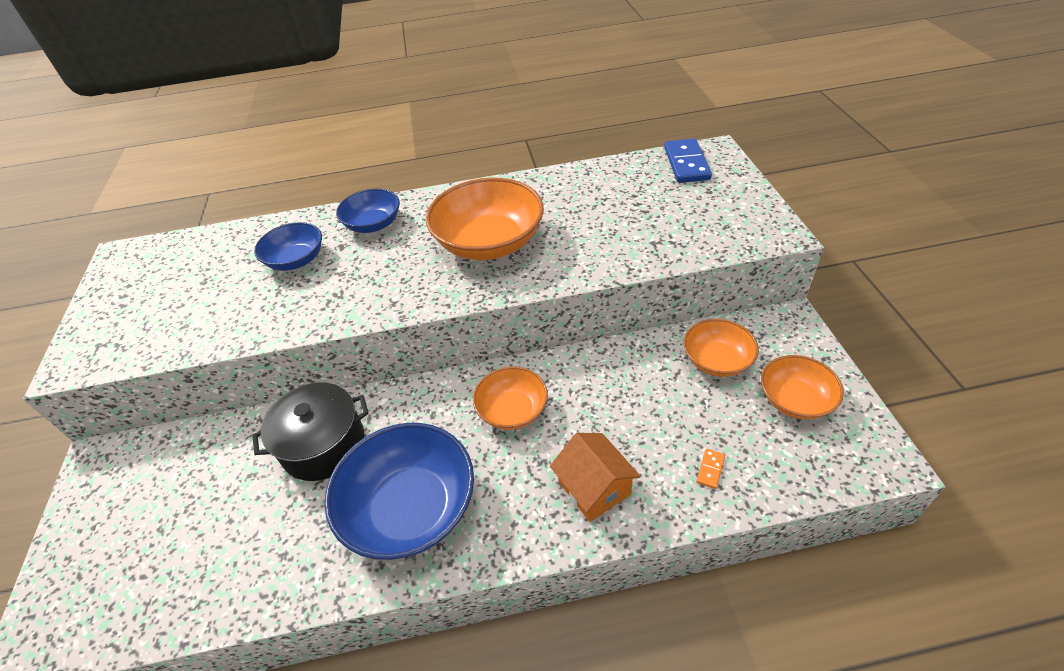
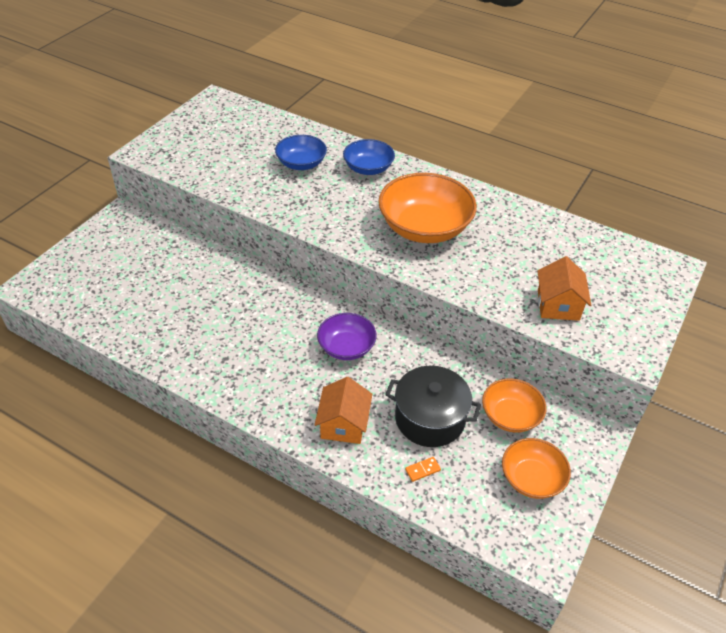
camera: 35 degrees right, 0 degrees up
(323, 445) = (228, 289): black pot -> black pot (430, 418)
(410, 508) = (238, 356): blue bowl -> none
(512, 410) = (346, 347): orange bowl -> purple bowl
(676, 232) = (558, 305): none -> orange house
(686, 163) = (636, 262): blue domino -> none

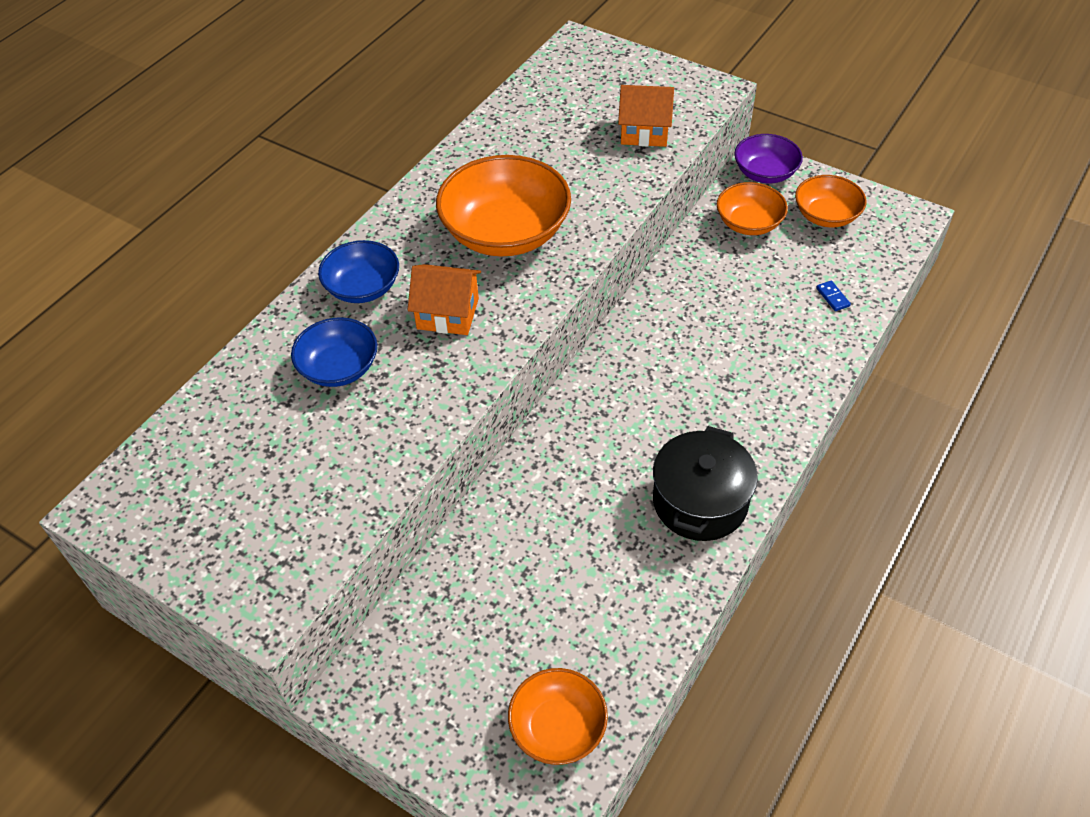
camera: 85 degrees left, 5 degrees up
(77, 292) = (558, 727): none -> orange bowl
(343, 424) = (782, 364): orange house -> orange house (448, 313)
(346, 347) = (659, 362): purple bowl -> purple bowl (765, 173)
(422, 470) = (832, 297): orange domino -> blue domino
(430, 418) = (762, 288): black pot -> black pot (700, 501)

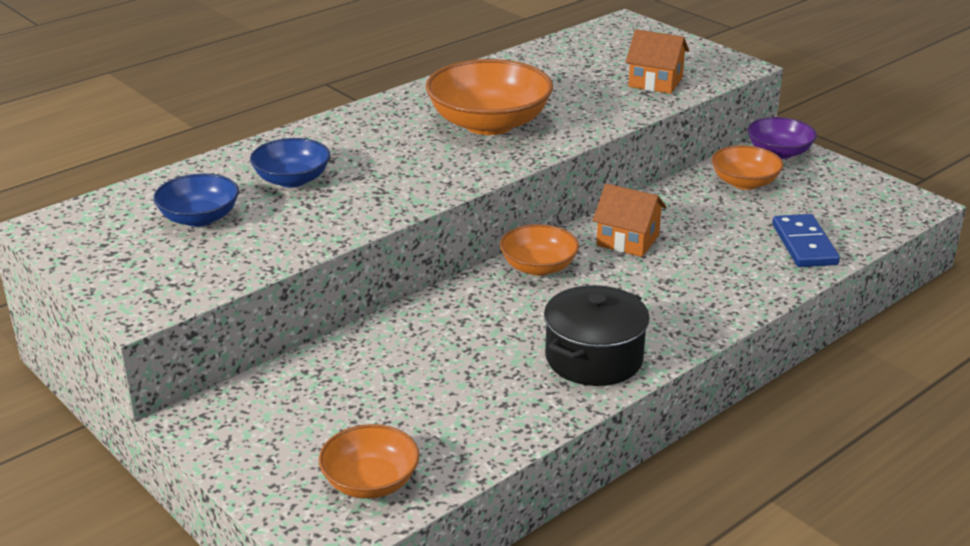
camera: 15 degrees right, 20 degrees down
(363, 287) = (342, 137): blue bowl -> blue bowl (199, 218)
(448, 313) = (407, 163): orange house -> orange house (628, 240)
(826, 215) = (827, 189): orange bowl -> orange bowl (538, 267)
(832, 297) = (804, 244): blue domino -> blue domino, size x2.29

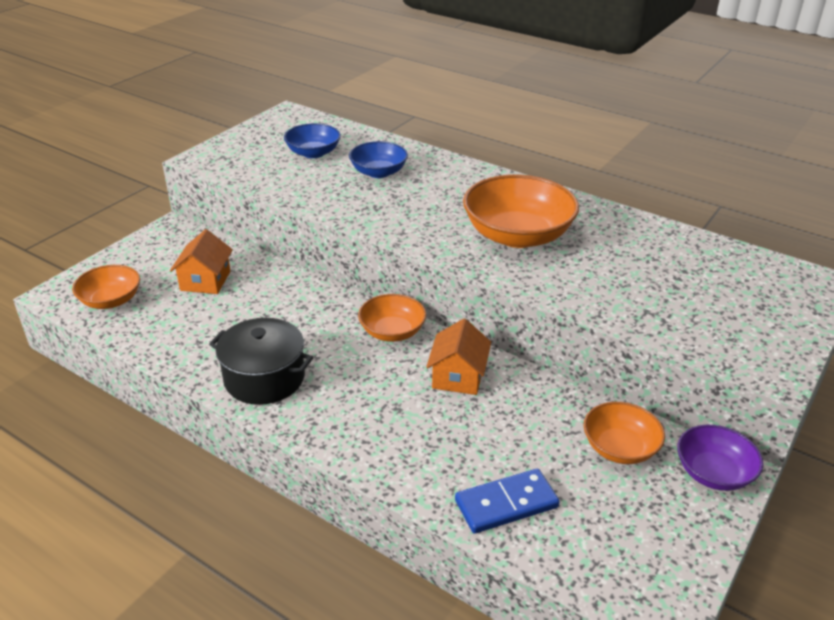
camera: 75 degrees right, 5 degrees up
(655, 82) = (678, 316): orange house -> orange house (205, 281)

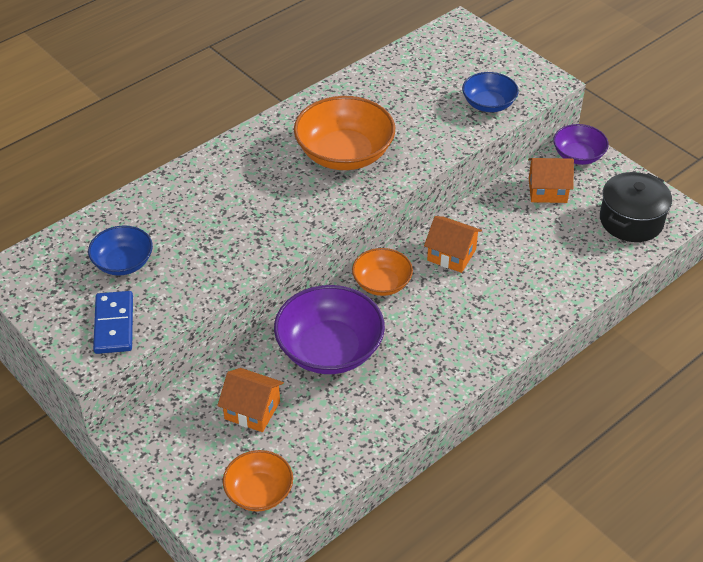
camera: 75 degrees left, 10 degrees up
(264, 378) = (420, 376): black pot -> black pot (631, 220)
(289, 312) = (329, 349): none -> purple bowl
(378, 172) = (191, 219): blue bowl -> blue bowl (488, 104)
(506, 504) = (587, 259): blue domino -> blue domino (114, 324)
(619, 448) = (547, 190): orange bowl -> orange house

